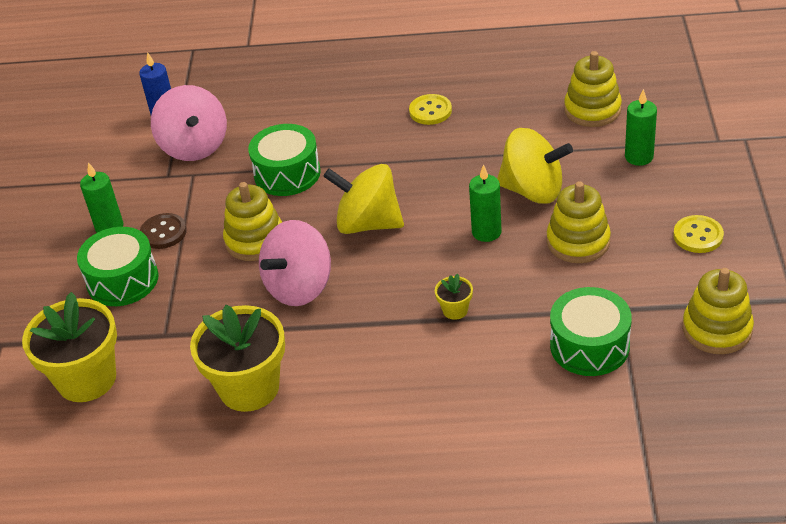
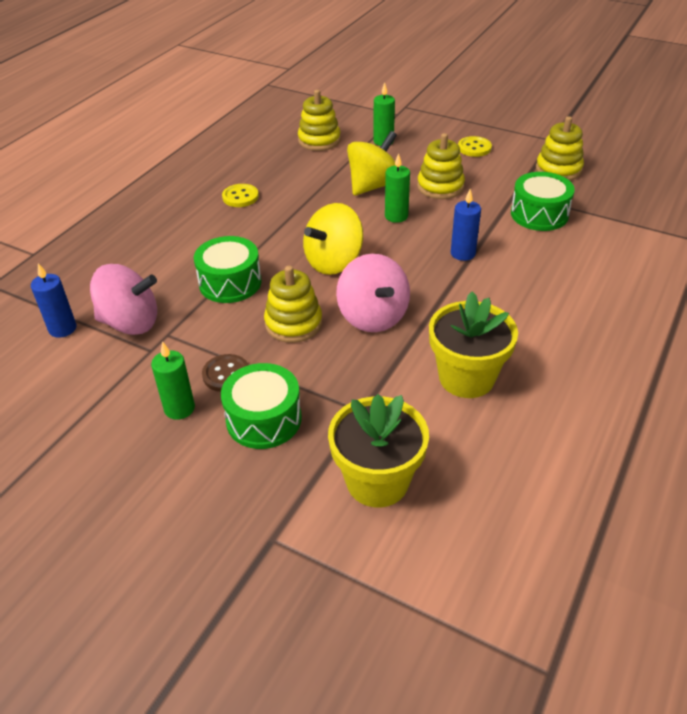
camera: 65 degrees left, 0 degrees up
(455, 310) = (463, 253): yellow flower pot -> blue candle

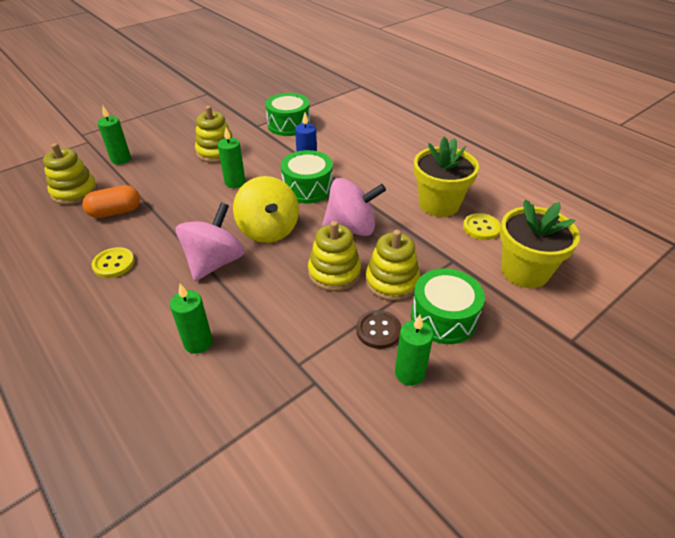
camera: 70 degrees left, 0 degrees up
(62, 329) = (230, 464): blue candle -> none
(130, 323) = (261, 393): pink spinning top -> pink spinning top (214, 262)
(171, 272) = (198, 342): none -> green candle
(230, 283) = (249, 301): green drum -> green drum (307, 188)
(305, 170) = (115, 212): none -> orange capsule
(373, 186) = (181, 182): yellow spinning top -> none
(474, 148) = (182, 123): yellow button -> yellow button (481, 228)
(558, 169) = (245, 102): yellow stacking toy -> yellow stacking toy (391, 281)

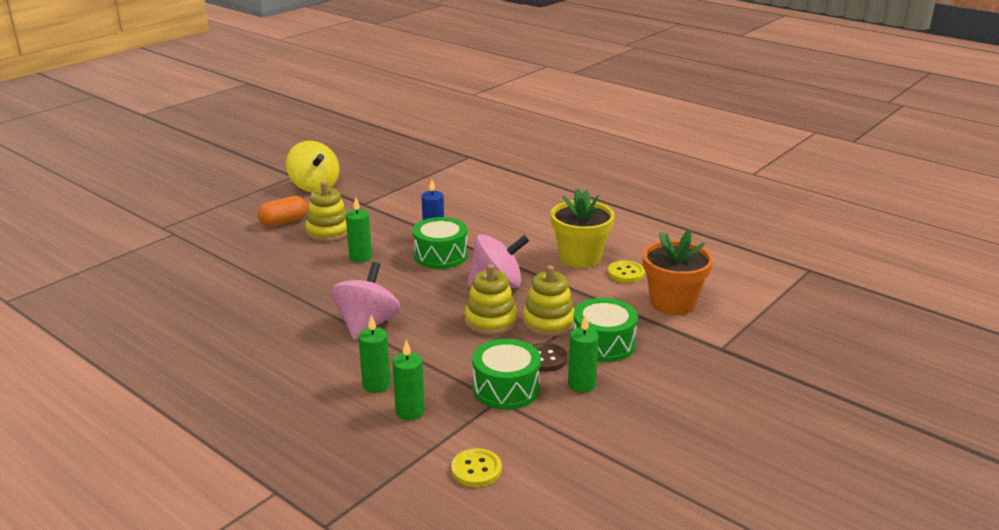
camera: 10 degrees left, 15 degrees down
(74, 192) = (185, 280): yellow stacking toy -> none
(114, 264) = (262, 336): yellow button -> yellow button (476, 469)
(115, 212) = (241, 294): orange capsule -> orange capsule (284, 222)
(121, 159) = (222, 247): green candle -> green candle (410, 412)
(268, 230) = (412, 294): yellow spinning top -> yellow spinning top (314, 186)
(289, 125) = (400, 200): green drum -> green drum (506, 388)
(524, 271) = (672, 303): yellow flower pot -> orange flower pot

